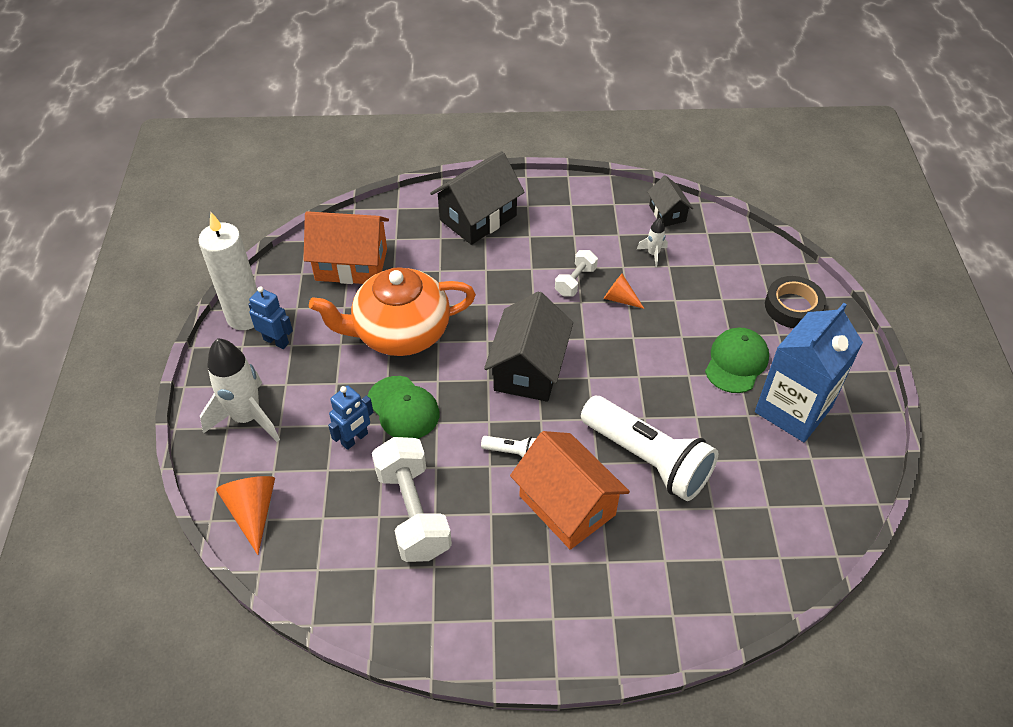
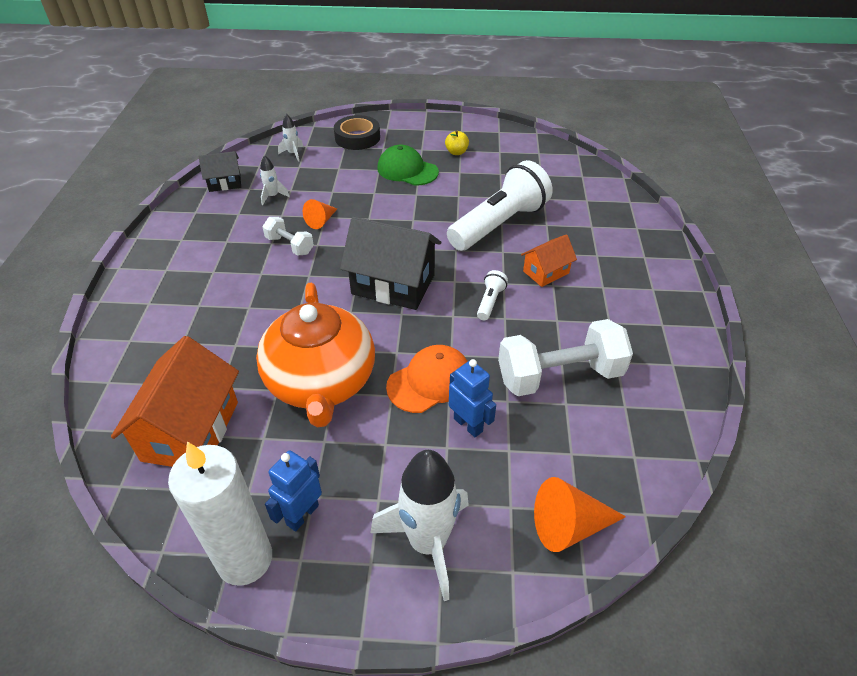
camera: 85 degrees left, 5 degrees down
(403, 408) = (430, 381): green cap -> orange cap
(478, 218) = (165, 309): black house -> none
(567, 505) = (546, 272): orange house -> orange house, size x0.54
(738, 255) = (293, 154): none -> white rocket
(793, 409) = (456, 152): blue carton -> yellow apple

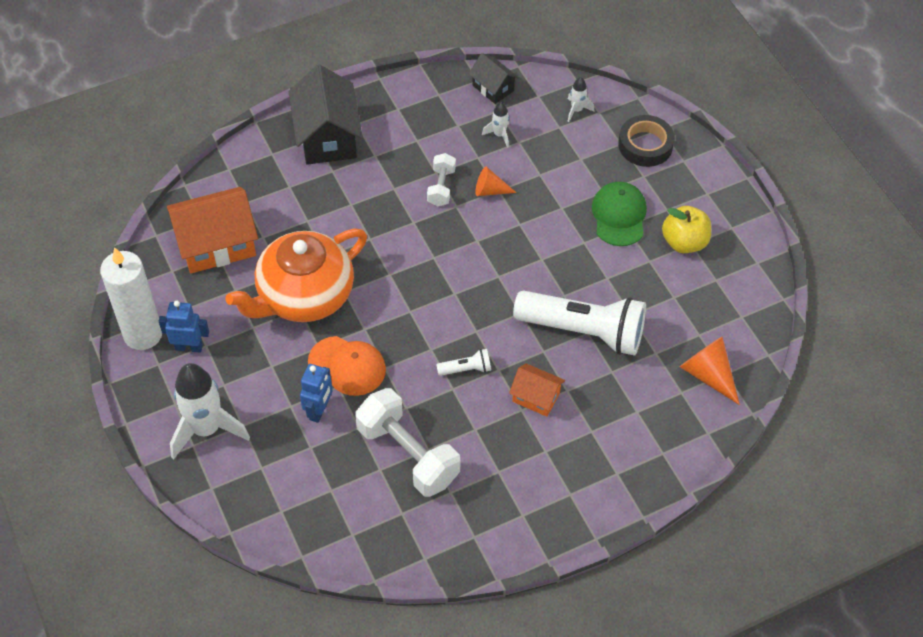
camera: 60 degrees right, 10 degrees up
(393, 284) = (441, 288): black house -> black house (327, 137)
(456, 152) = (684, 242): yellow apple -> yellow apple, size x1.67
(568, 526) = (265, 509): orange cone -> orange cone (707, 374)

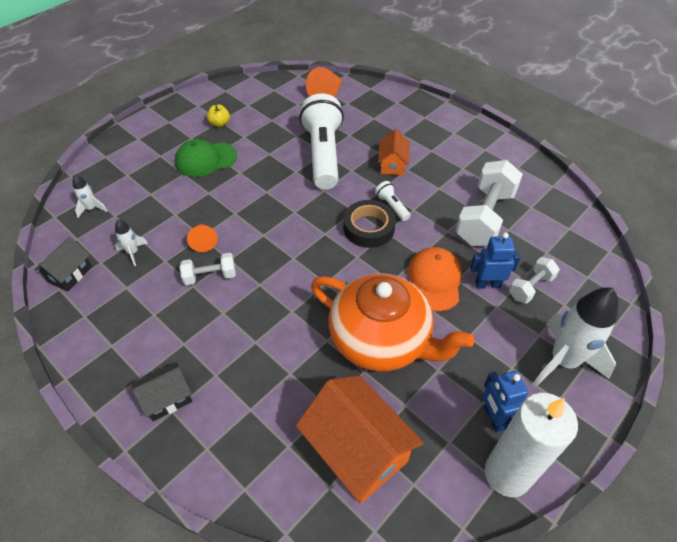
camera: 110 degrees left, 5 degrees down
(296, 448) = (530, 287): none -> white dumbbell
(327, 137) = (167, 398): black house -> black house, size x0.54
(645, 145) = (126, 161): black tape -> black tape (369, 228)
(684, 242) = (220, 124): yellow apple -> yellow apple, size x0.60

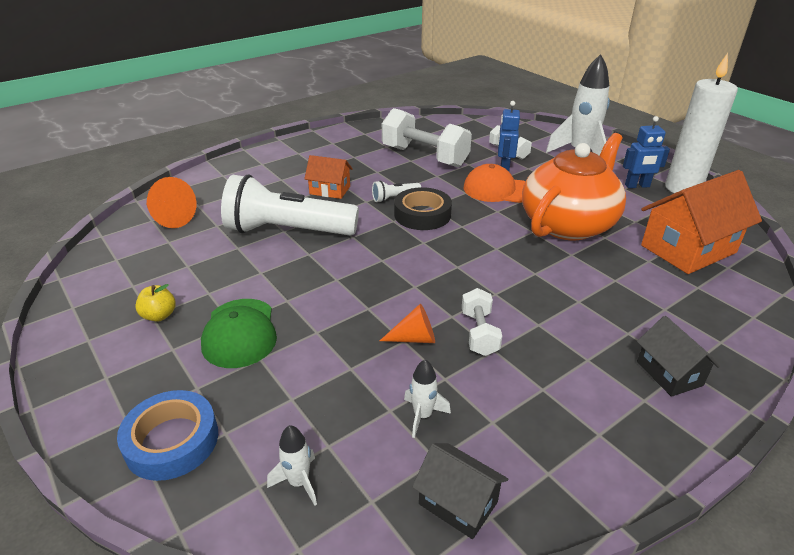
camera: 80 degrees left, 15 degrees down
(123, 157) = (172, 441): none -> blue tape

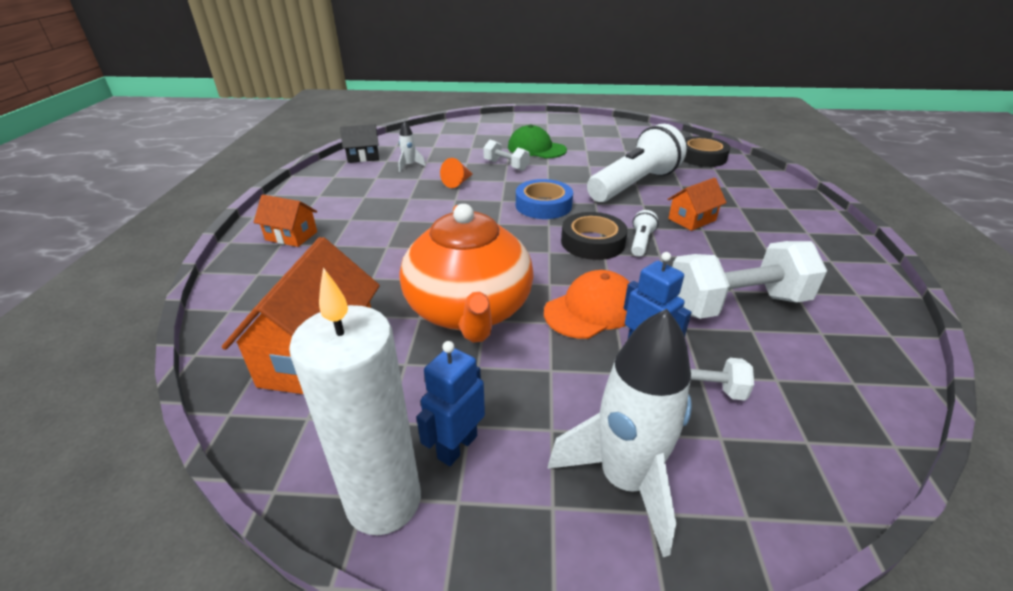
camera: 130 degrees right, 0 degrees up
(159, 315) = (580, 137): yellow apple -> none
(169, 217) = (702, 157): orange cone -> black tape
(172, 441) = (487, 126): blue tape -> blue tape (543, 205)
(299, 482) = (427, 138): white rocket -> none
(479, 333) = (428, 200): white dumbbell -> white dumbbell (506, 165)
(669, 373) = (291, 236): black house -> orange house

